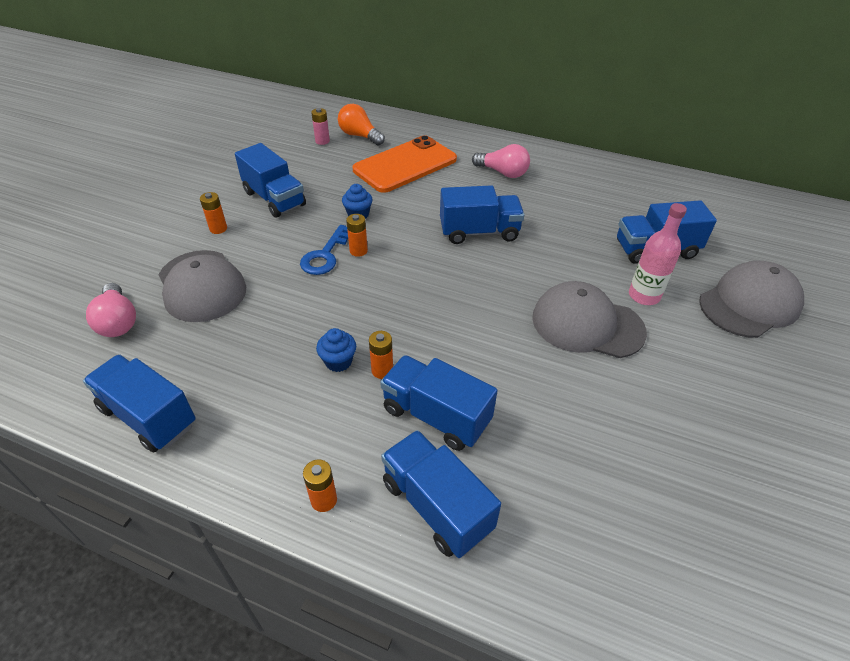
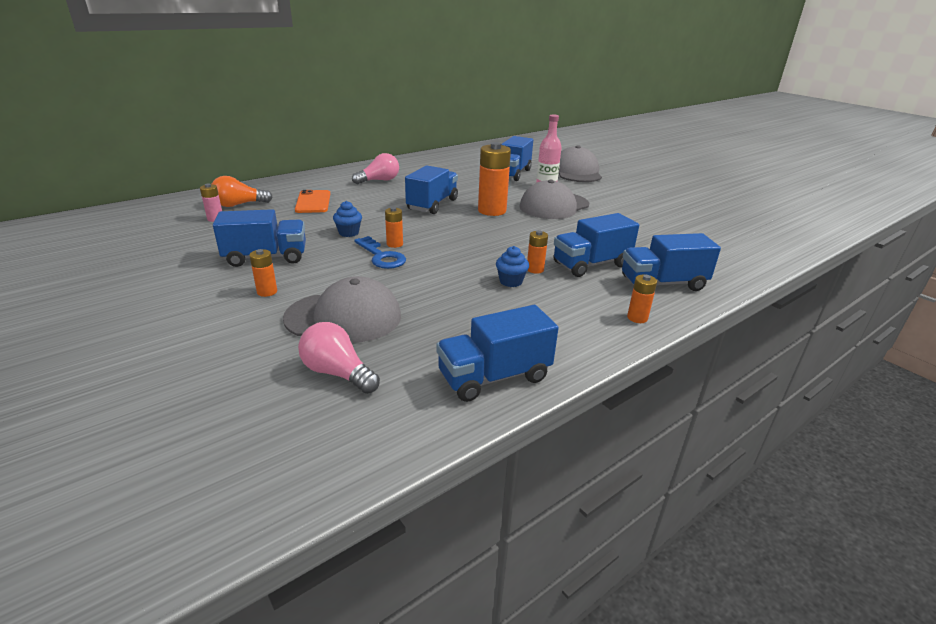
camera: 60 degrees left, 15 degrees down
(118, 321) = (337, 373): pink light bulb -> pink light bulb turned 150 degrees counterclockwise
(405, 165) = (313, 202): orange phone -> orange phone, size x0.60
(511, 279) = (492, 211): none -> orange battery

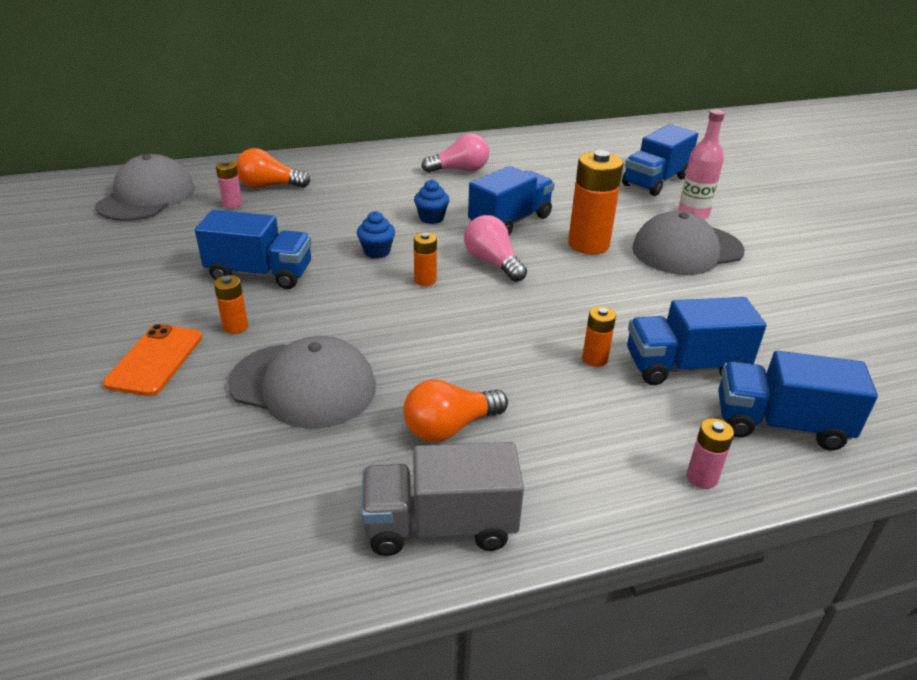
camera: 20 degrees right, 5 degrees up
(313, 202) = (358, 194): orange phone -> orange phone (155, 360)
(337, 373) = (253, 469): pink light bulb -> pink light bulb (492, 262)
(381, 256) = (398, 297): blue key -> none
(465, 322) = (449, 427): none -> orange light bulb
(494, 377) = (440, 526): blue truck -> grey truck
(511, 281) = (548, 373): blue cupcake -> blue cupcake (431, 218)
(576, 172) = (758, 191): grey cap -> grey cap (147, 197)
(637, 318) = (702, 477): orange battery -> pink battery

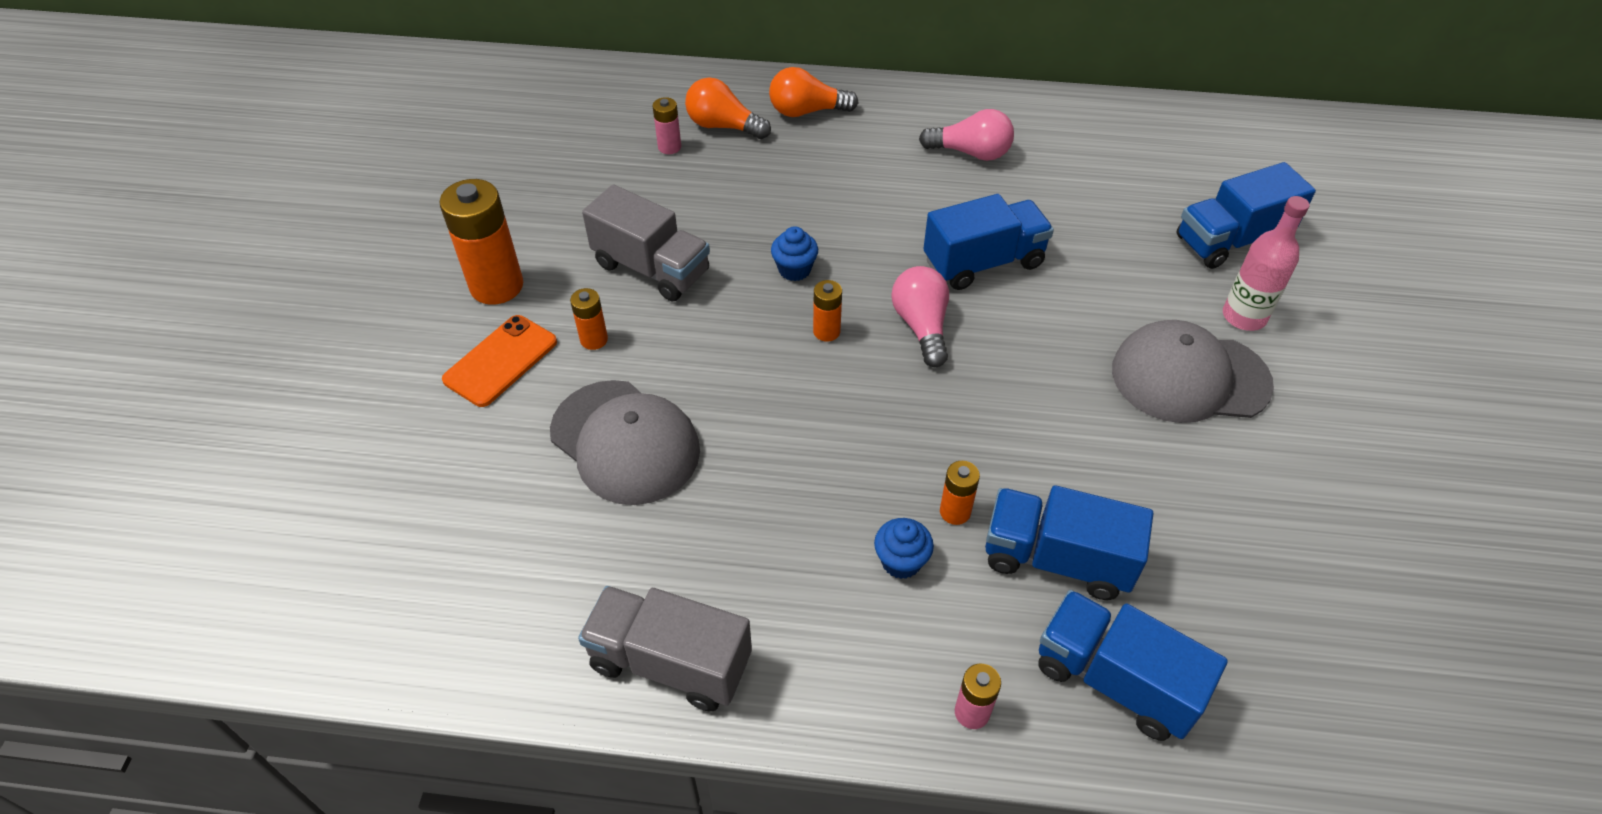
camera: 25 degrees right, 15 degrees up
(147, 197) = (583, 112): grey cap -> none
(260, 273) = (652, 268): blue truck -> grey truck
(431, 218) = (888, 231): blue cupcake -> blue cupcake (901, 561)
(449, 427) = (742, 548): orange light bulb -> orange light bulb (807, 111)
(588, 244) = (1061, 330): orange battery -> orange battery (497, 286)

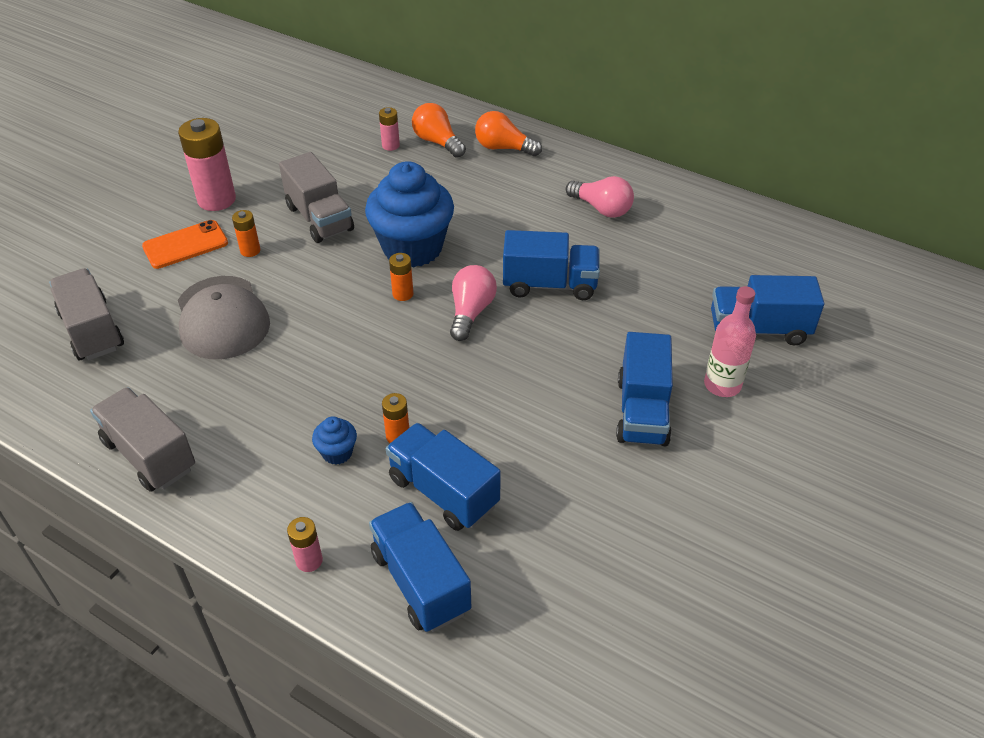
camera: 25 degrees right, 5 degrees down
(460, 524) = (92, 331): none -> grey truck
(497, 286) = (216, 200): orange battery -> pink battery
(794, 270) = (412, 248): blue cupcake -> blue cupcake, size x2.40
(1189, 377) = (642, 411): grey cap -> blue truck

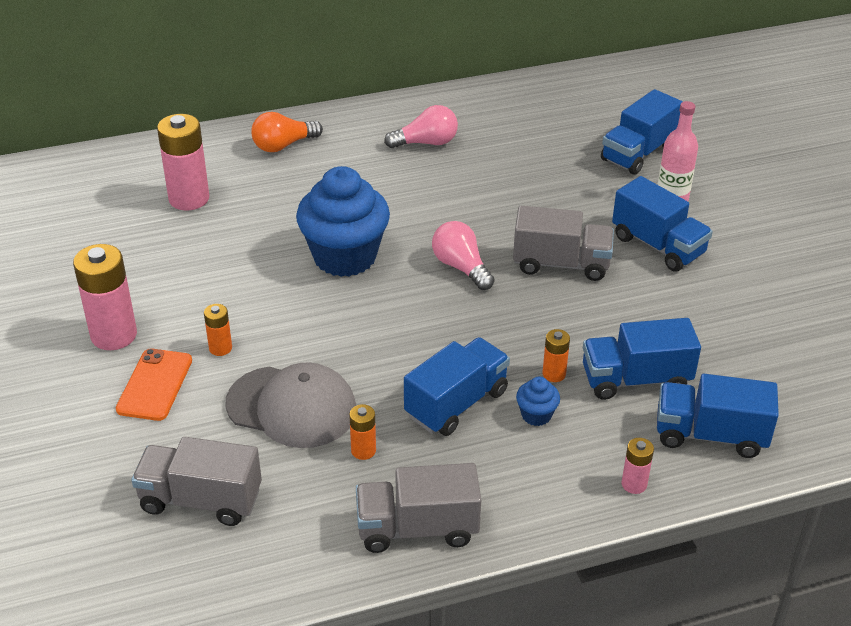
camera: 50 degrees left, 5 degrees down
(320, 218) = (233, 287): grey truck -> grey truck (561, 264)
(390, 145) = (189, 199): pink battery -> pink battery, size x2.01
(403, 294) = (395, 290): orange battery -> orange battery (363, 450)
(437, 142) = (223, 172): orange light bulb -> none
(550, 284) = (479, 213): blue truck -> blue truck (456, 403)

